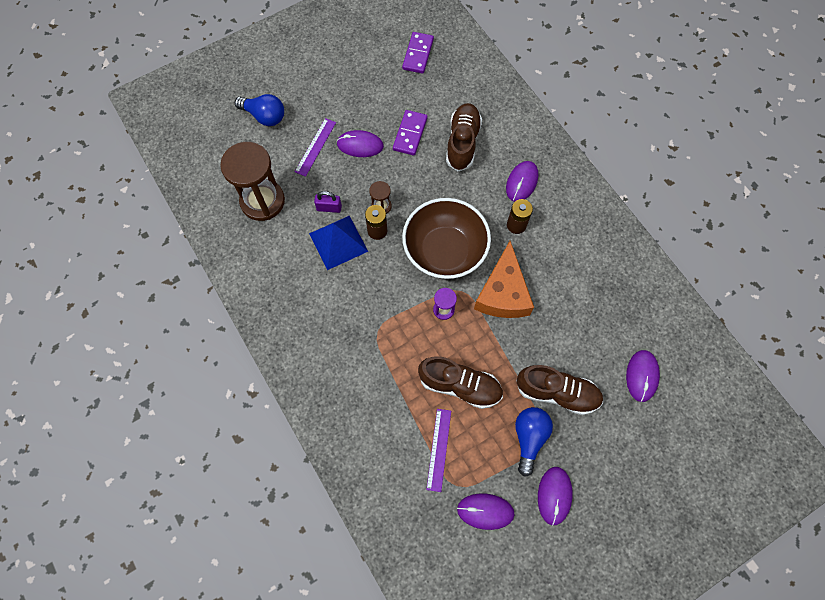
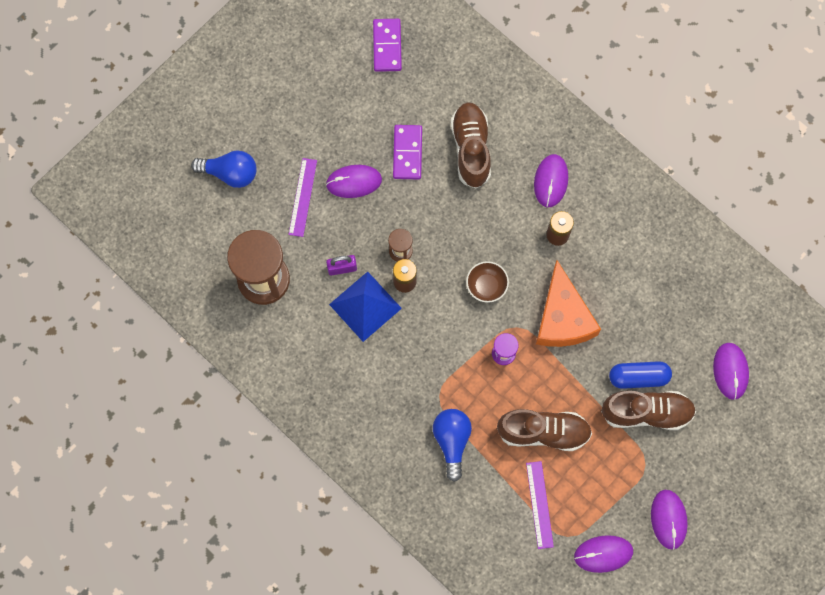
camera: 15 degrees left, 5 degrees up
(445, 251) = (486, 286): brown bowl -> brown bowl, size x0.44
(529, 438) = (629, 468): blue light bulb -> blue light bulb (452, 441)
(557, 360) = (638, 377): none -> blue capsule

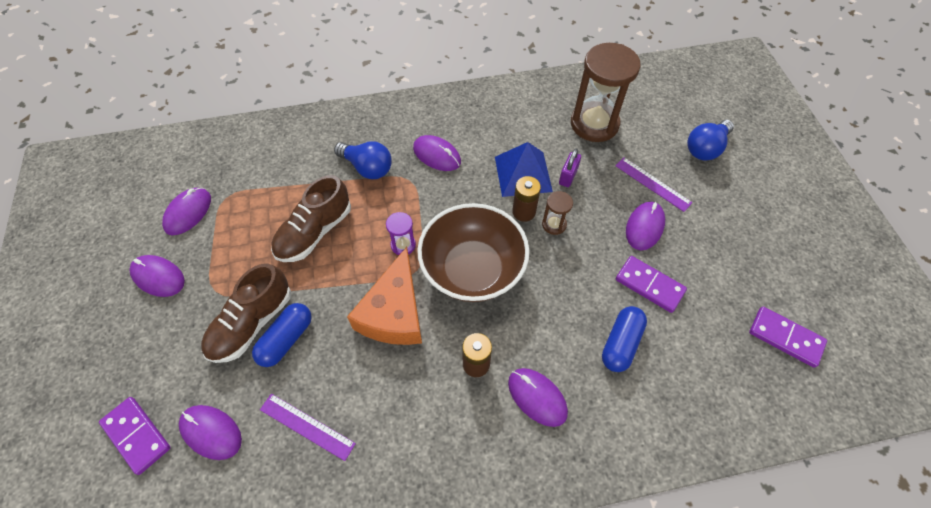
camera: 125 degrees right, 15 degrees down
(396, 392) = (437, 155): none -> purple mouse
(471, 149) = (621, 343): brown shoe -> blue capsule
(486, 286) = (472, 270): brown bowl -> brown bowl, size x2.30
(539, 504) = (266, 194): purple ruler -> purple ruler (307, 426)
(562, 318) = (394, 312): orange cheese -> orange cheese turned 105 degrees counterclockwise
(769, 418) = (137, 435): none -> purple domino

